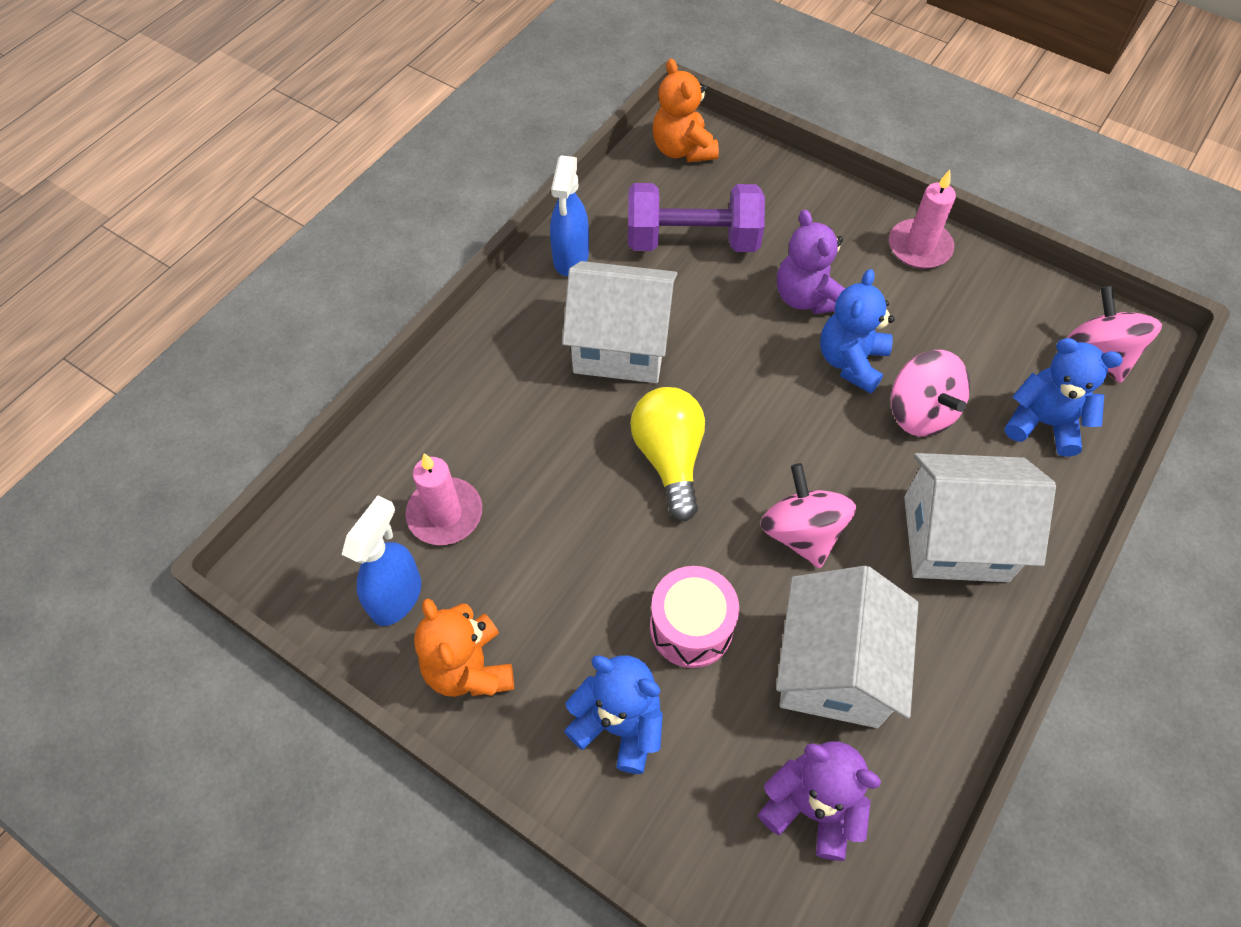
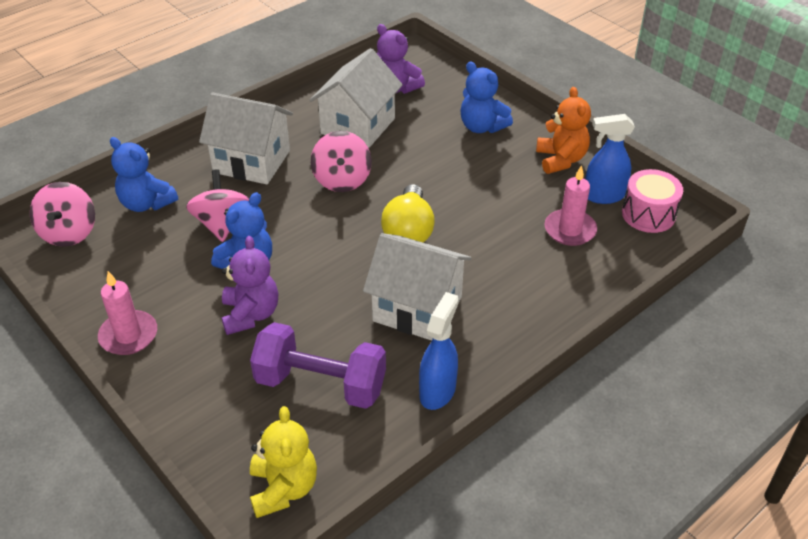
camera: 165 degrees left, 15 degrees down
(397, 597) = (603, 196): blue spray bottle -> blue spray bottle turned 45 degrees clockwise
(682, 149) = (283, 488): orange teddy bear -> yellow teddy bear
(691, 627) = (428, 153): pink drum -> pink drum (648, 214)

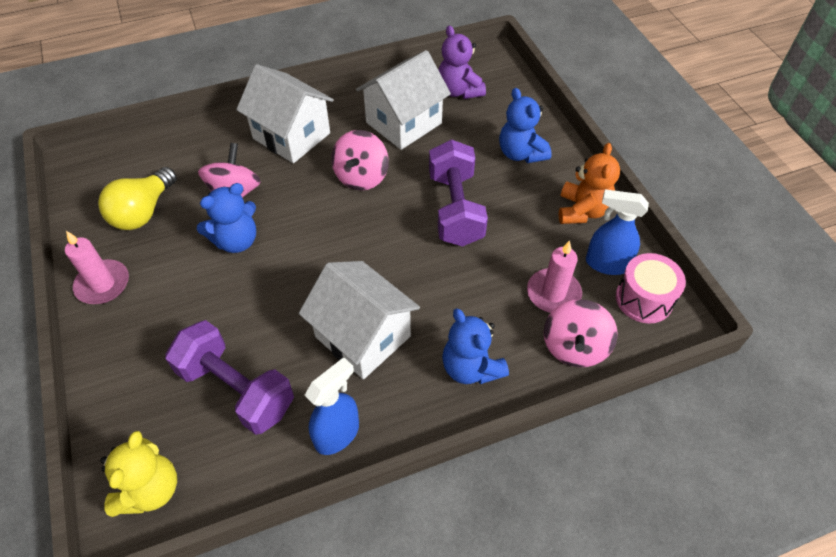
camera: 20 degrees right, 10 degrees up
(69, 233) = (107, 167): pink spinning top -> pink spinning top (574, 347)
(146, 203) = (183, 155): blue teddy bear -> blue teddy bear (471, 367)
(250, 314) = (212, 295): purple teddy bear -> none
(408, 231) = (395, 249): yellow light bulb -> yellow light bulb (143, 212)
(446, 185) = (455, 209): none -> purple dumbbell

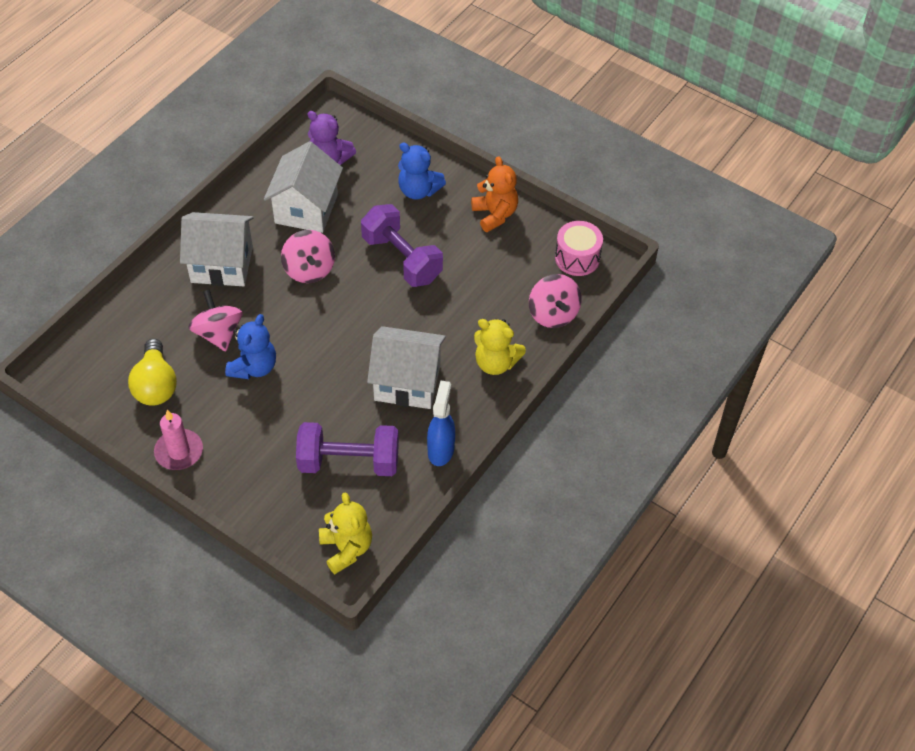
camera: 35 degrees left, 0 degrees up
(471, 367) = (496, 363): blue teddy bear -> yellow teddy bear
(553, 293) = (515, 285): pink candle -> none
(606, 264) = (537, 246): blue spray bottle -> none

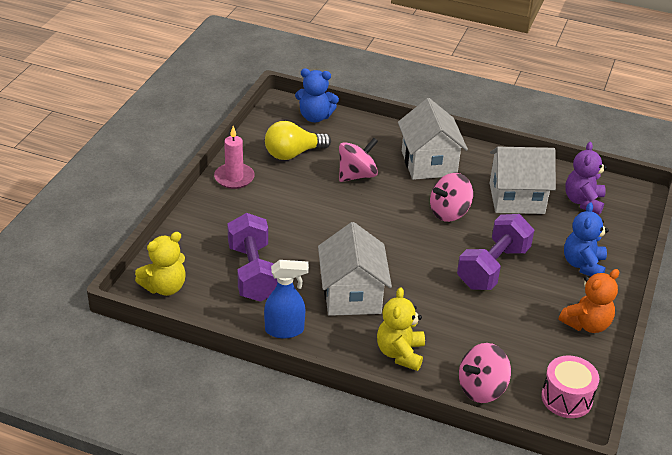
camera: 75 degrees right, 15 degrees down
(254, 367) = (331, 201): blue teddy bear -> blue teddy bear (315, 117)

